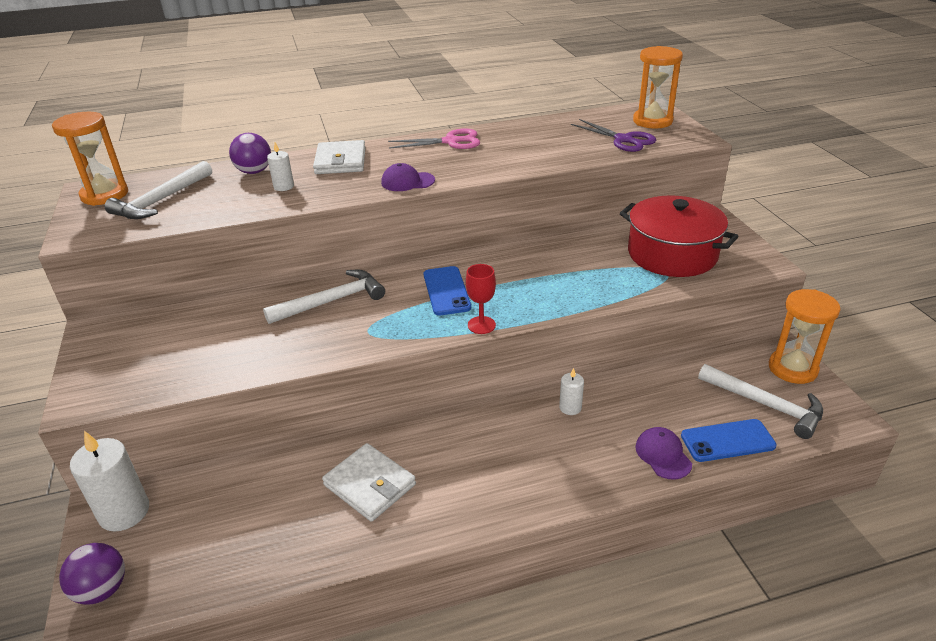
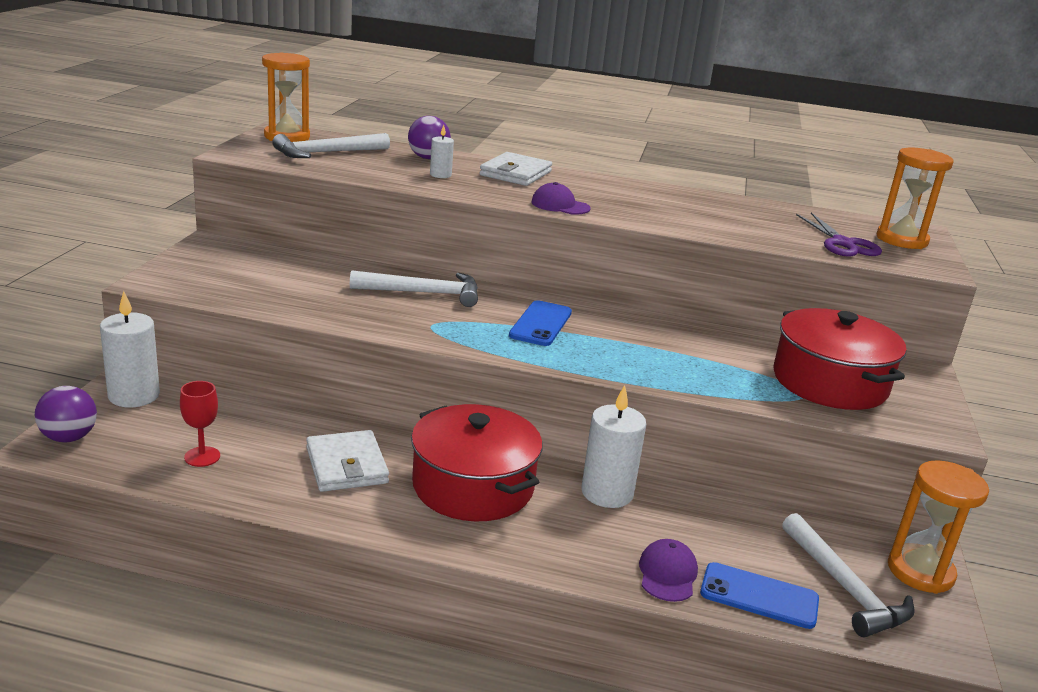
camera: 25 degrees right, 10 degrees down
(450, 141) = (644, 191): pink scissors -> none
(478, 452) = (473, 486): none -> red pot
(481, 325) = (545, 360): red goblet -> red goblet (202, 457)
(570, 407) = (607, 493): white candle -> white candle, size x1.92

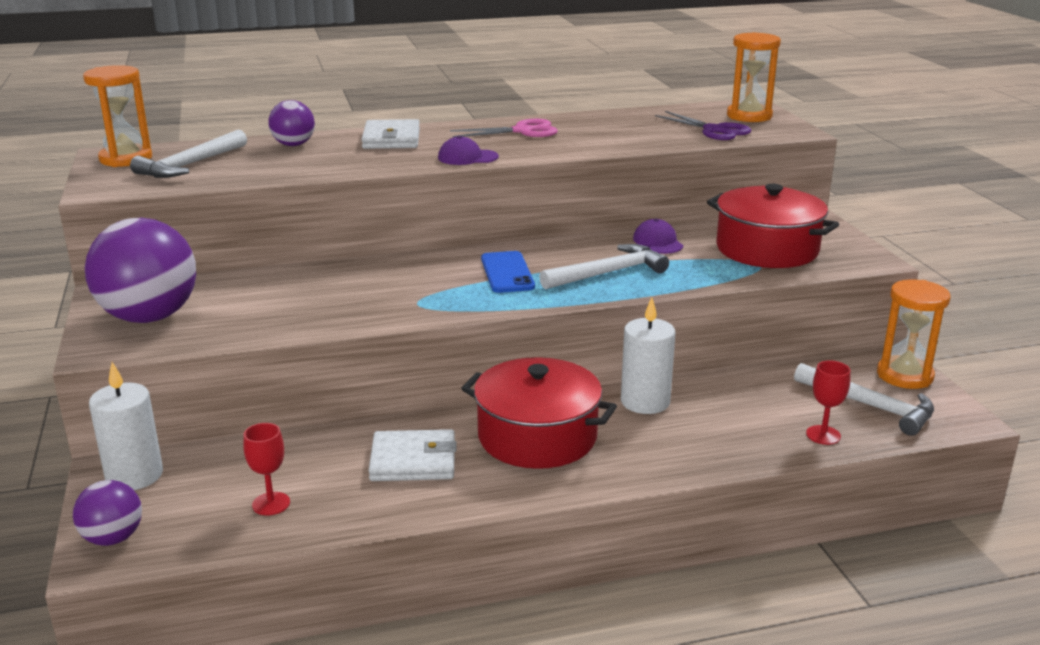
camera: 25 degrees left, 0 degrees up
(216, 269) = (149, 317): none -> purple ball
(346, 465) = (413, 460): white wallet -> white wallet turned 45 degrees counterclockwise
(423, 293) = (376, 277): white hammer -> white hammer (608, 273)
(440, 175) = (328, 158): white candle -> none
(643, 196) = (522, 131): none -> pink scissors
(667, 574) = (748, 445): purple cap -> purple cap (658, 242)
(759, 596) = (823, 435): blue phone -> red goblet

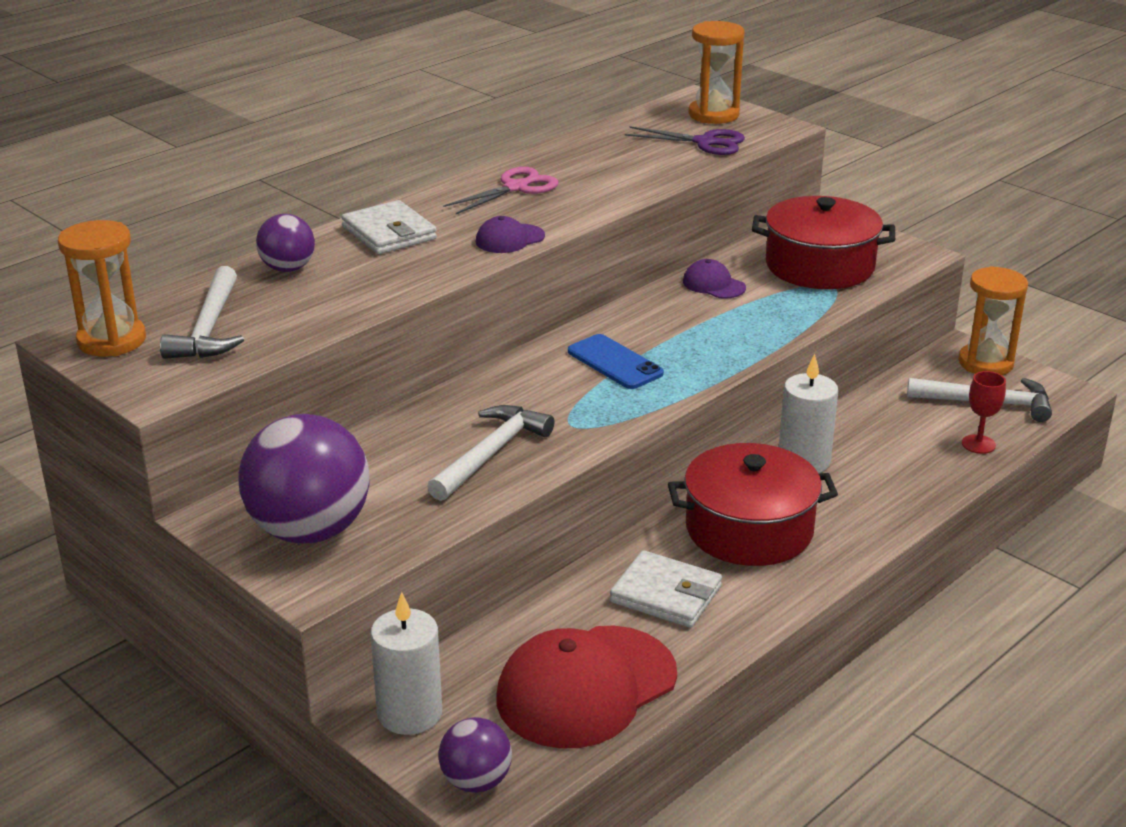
camera: 30 degrees left, 5 degrees up
(271, 504) = (586, 687): red goblet -> red cap
(413, 460) = (666, 594): white wallet -> white wallet turned 60 degrees clockwise
(608, 273) = (710, 335): white hammer -> white hammer (491, 454)

